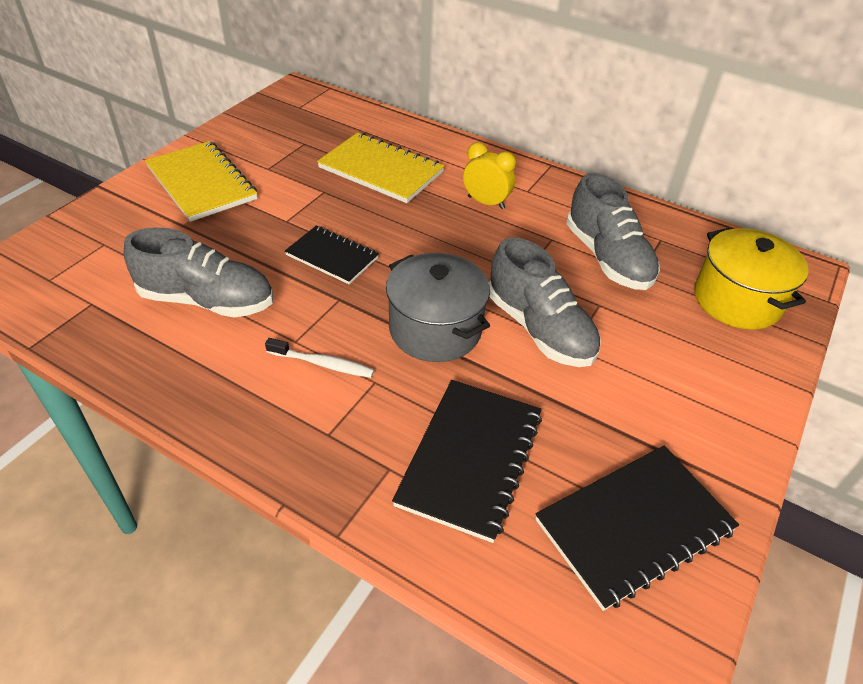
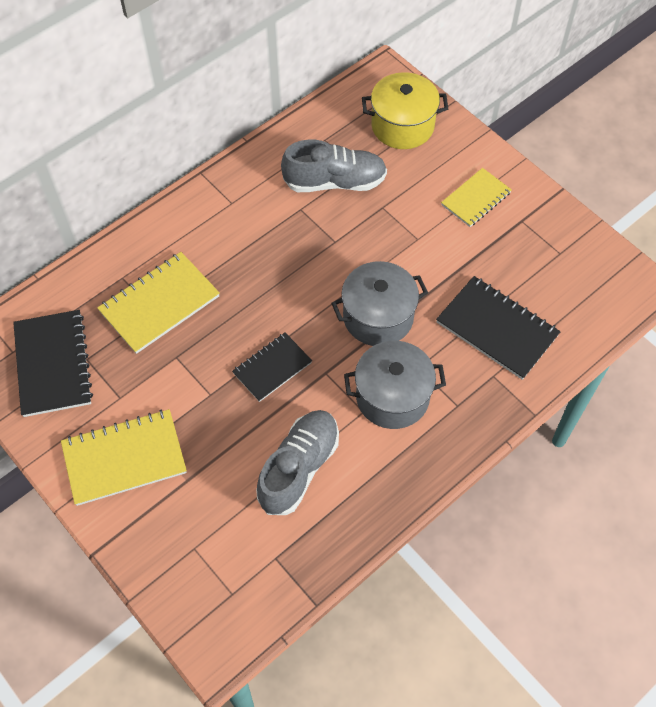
camera: 70 degrees left, 15 degrees up
(323, 364) = (392, 397): white toothbrush -> grey pot
(486, 203) = (238, 238): yellow clock -> none
(539, 329) = (396, 252): grey shoe -> none
(634, 526) = (561, 262): black notebook -> black notebook (53, 364)
(677, 396) = (476, 199): none -> yellow notebook

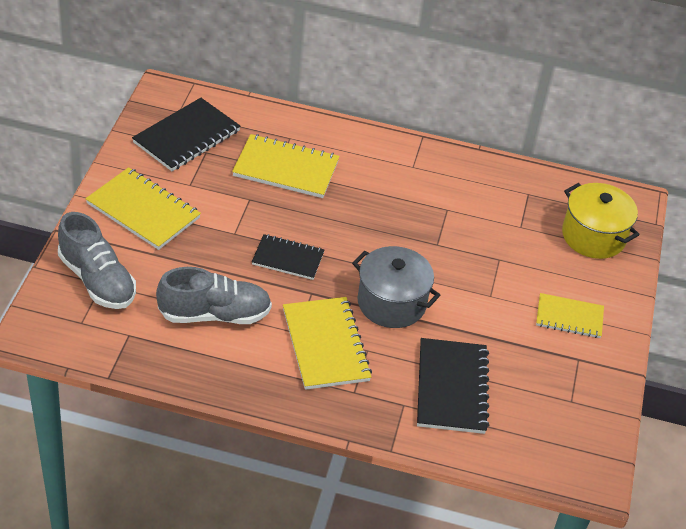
camera: 50 degrees right, 15 degrees down
(335, 182) = (493, 218): grey shoe -> grey shoe (97, 280)
(392, 397) = (326, 345): grey pot -> yellow notebook

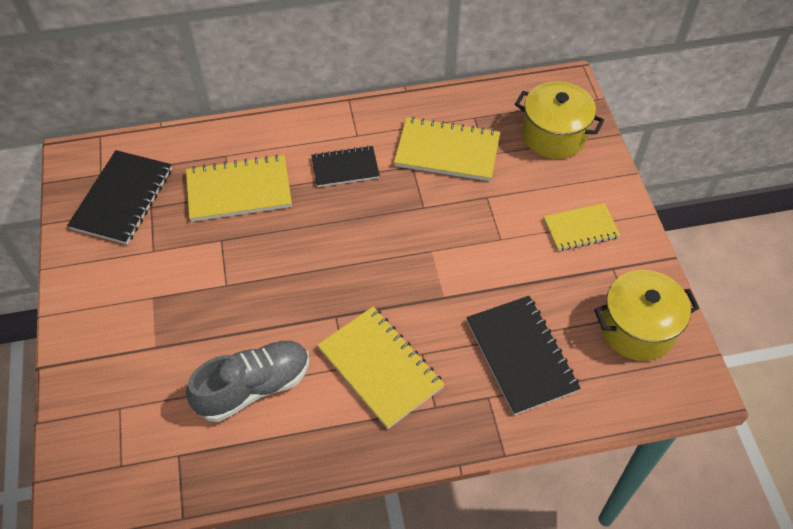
camera: 20 degrees left, 10 degrees up
(97, 280) = (112, 406): grey shoe -> none
(143, 211) = (120, 302): yellow notebook -> yellow notebook (447, 151)
(288, 258) = (293, 288): black notebook -> black notebook (345, 168)
(391, 303) = (416, 290): grey pot -> none
(569, 412) = (637, 328): none -> yellow pot

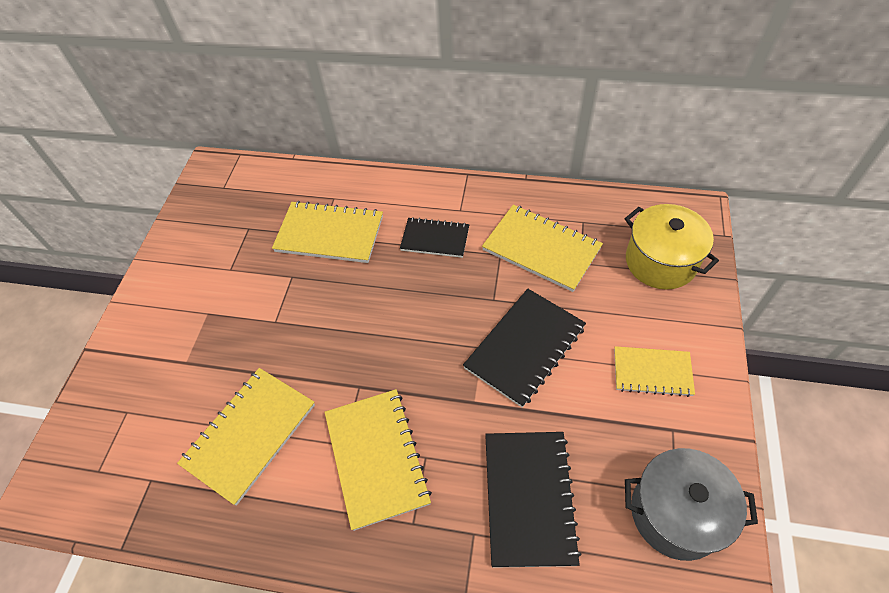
camera: 25 degrees right, 0 degrees up
(123, 199) = (229, 214): black notebook -> black notebook (525, 348)
(254, 387) = (250, 434): grey shoe -> yellow notebook
(637, 328) = (676, 513): yellow pot -> grey pot

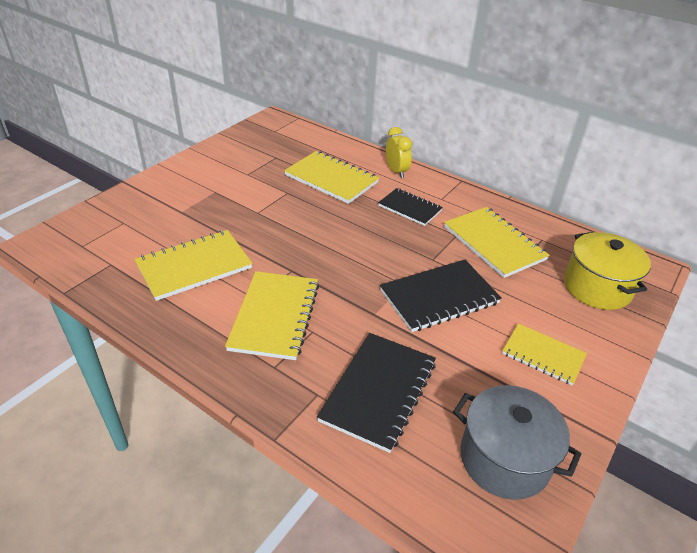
camera: 20 degrees right, 15 degrees down
(393, 191) = (396, 171): none -> yellow clock

